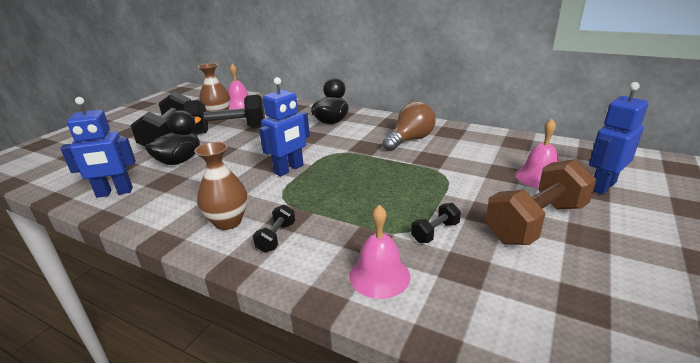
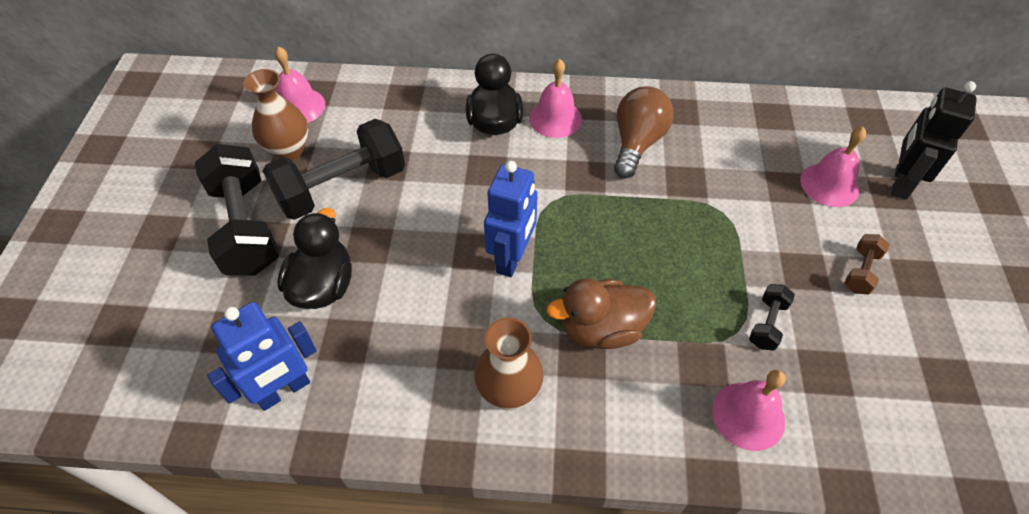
camera: 25 degrees left, 25 degrees up
(276, 237) = (592, 397): black dumbbell -> none
(313, 208) = (601, 329): none -> brown duck
(368, 124) = (555, 118): none -> pink bell
(536, 222) = (861, 271): brown dumbbell -> brown dumbbell, size x0.45
(602, 186) = (900, 183): blue robot -> black robot

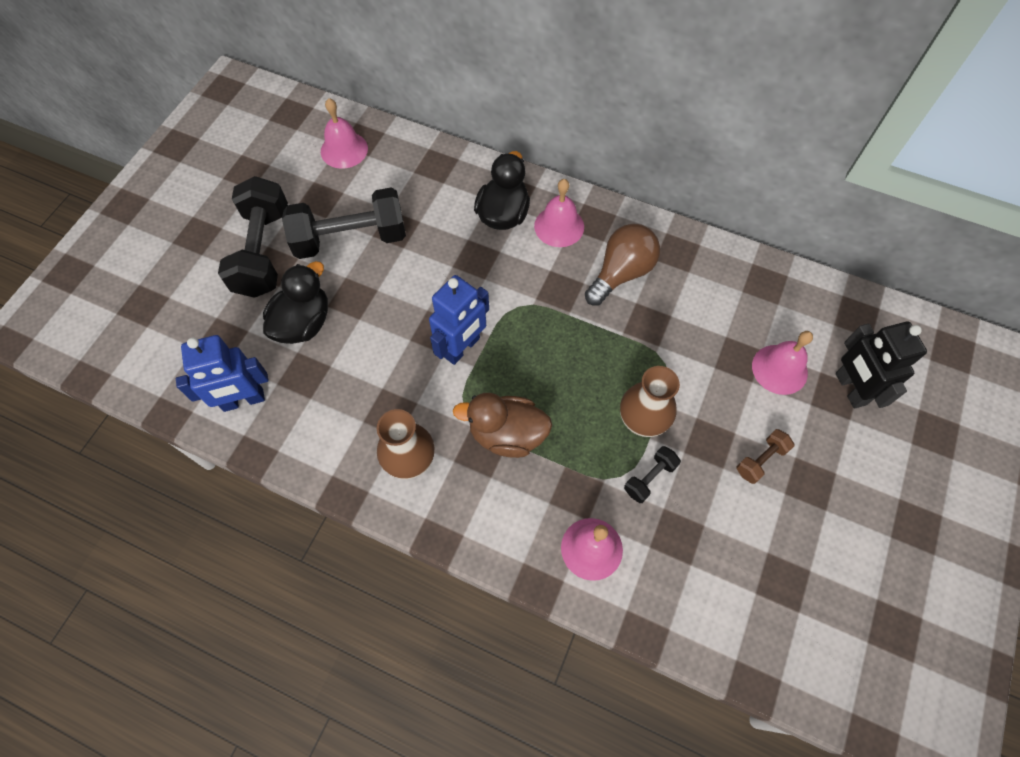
camera: 20 degrees right, 10 degrees up
(289, 151) = (320, 191): brown vase -> brown vase (642, 421)
(900, 183) = (850, 389): black robot -> black robot turned 60 degrees counterclockwise

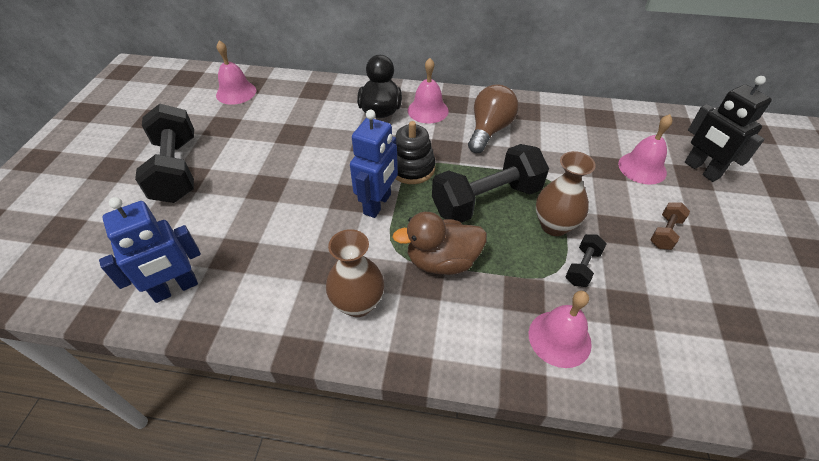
camera: 15 degrees left, 15 degrees down
(303, 323) = (225, 214): black duck -> none
(350, 239) = (255, 147): black dumbbell -> black dumbbell (486, 200)
(513, 308) = (412, 168): none -> black stacking toy

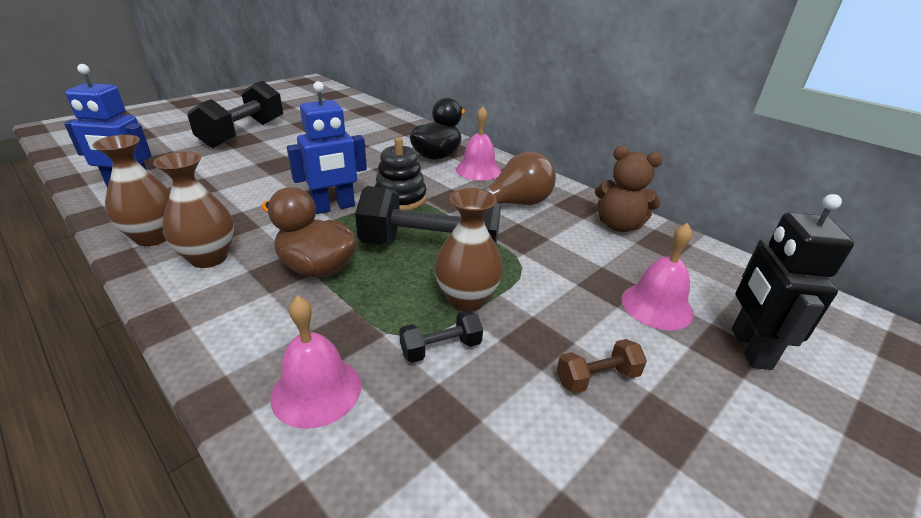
camera: 35 degrees right, 15 degrees down
(236, 92) = (349, 111): pink bell -> none
(284, 316) = (153, 237): none -> brown vase
(565, 116) = (619, 225): none -> brown teddy bear

